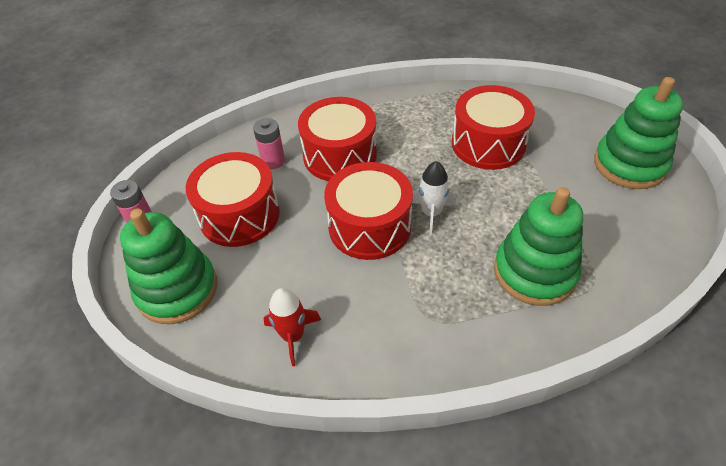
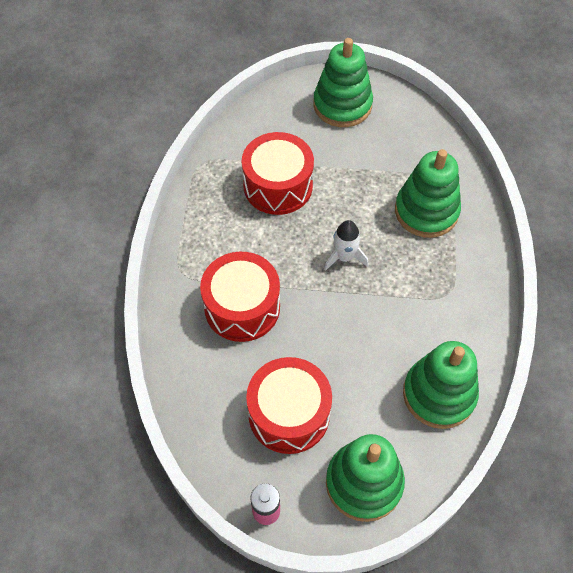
camera: 75 degrees left, 10 degrees up
(273, 161) = (224, 369): pink battery -> none
(293, 336) = (439, 394): red rocket -> green stacking toy
(369, 226) = (342, 307): red drum -> none

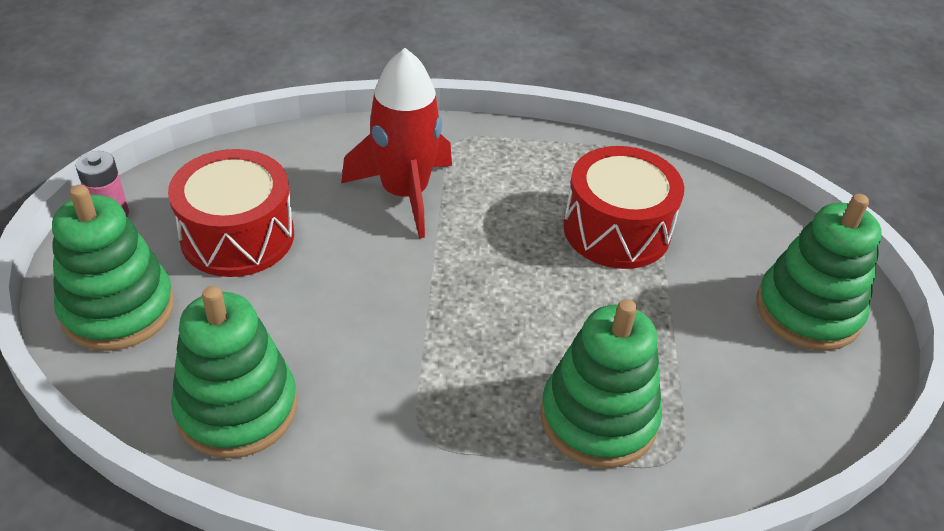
camera: 85 degrees right, 15 degrees down
(242, 307) = (404, 193): red drum -> red rocket
(344, 257) = (492, 302): white rocket -> none

